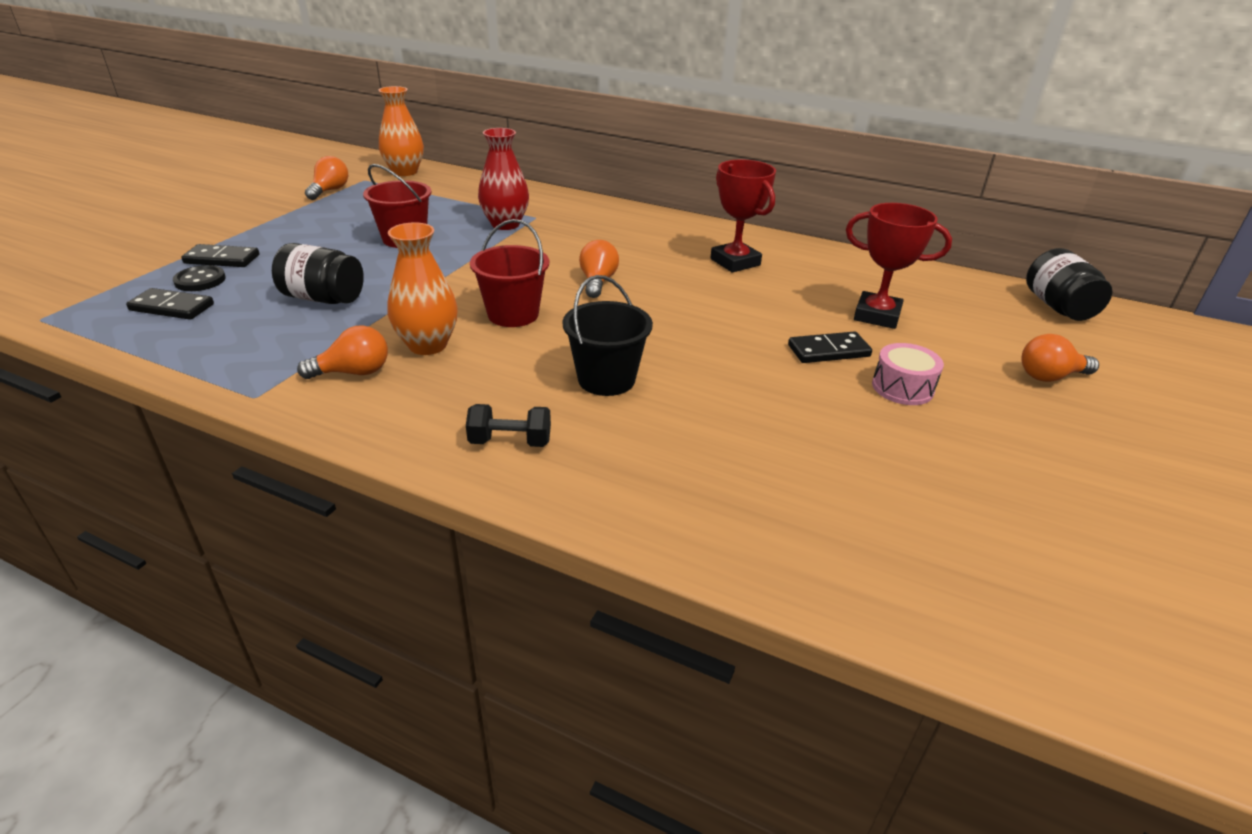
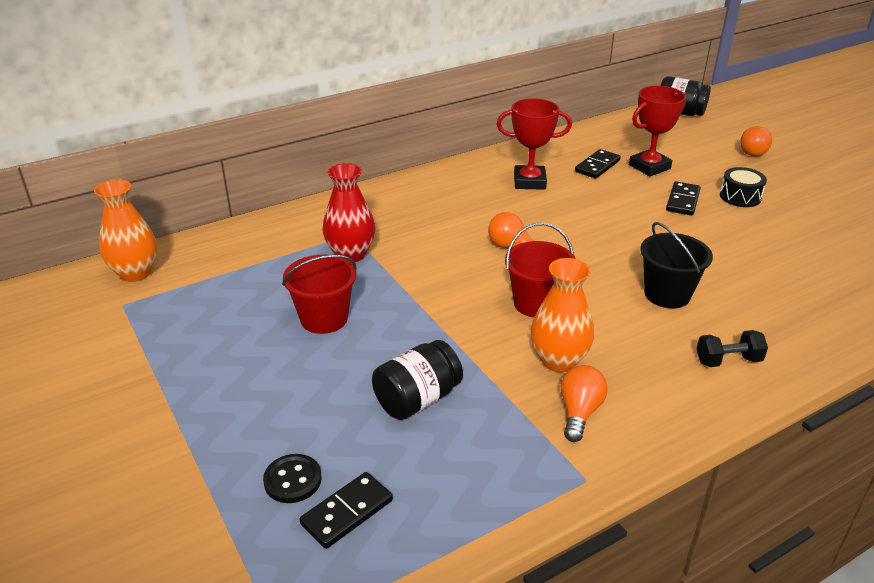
camera: 55 degrees left, 0 degrees up
(222, 259) = (247, 454): black domino -> black domino (597, 166)
(329, 191) = (127, 336): orange light bulb -> none
(510, 442) = (728, 361): black dumbbell -> black dumbbell turned 45 degrees clockwise
(902, 387) = (740, 197): pink drum -> black drum

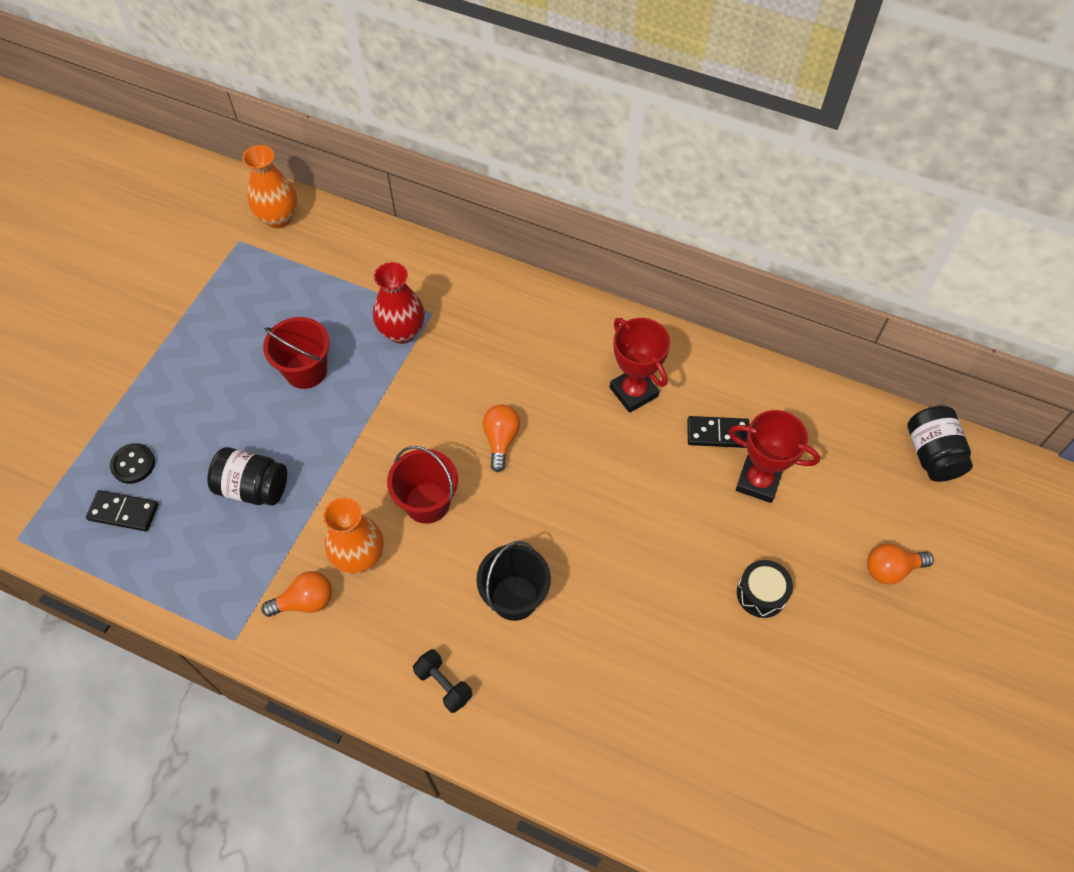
camera: 55 degrees right, 25 degrees up
(683, 201) = (706, 543): black domino -> none

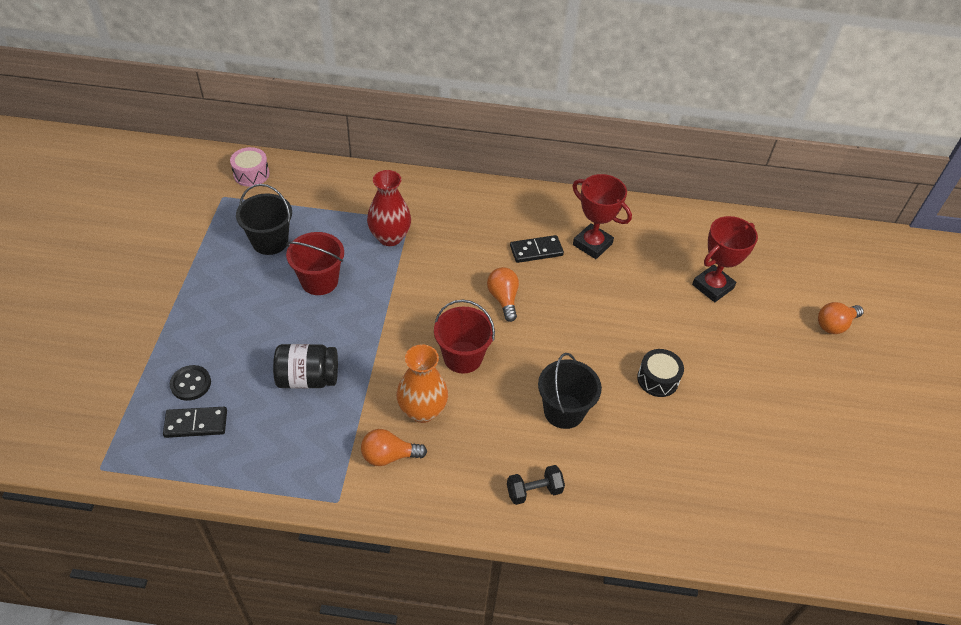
camera: 20 degrees left, 10 degrees down
(270, 309) = (270, 241): none -> black bucket
(278, 218) = (251, 174): orange vase -> pink drum
(305, 601) = (389, 456): orange light bulb -> orange light bulb turned 150 degrees counterclockwise
(443, 685) = (534, 491): black dumbbell -> black dumbbell turned 45 degrees counterclockwise
(718, 433) = (668, 260): black domino -> black domino (536, 251)
(758, 481) = (712, 286): red trophy -> red trophy turned 45 degrees counterclockwise
(761, 593) = (751, 363): black drum -> black drum (658, 379)
(931, 454) = (825, 243): black jar -> none

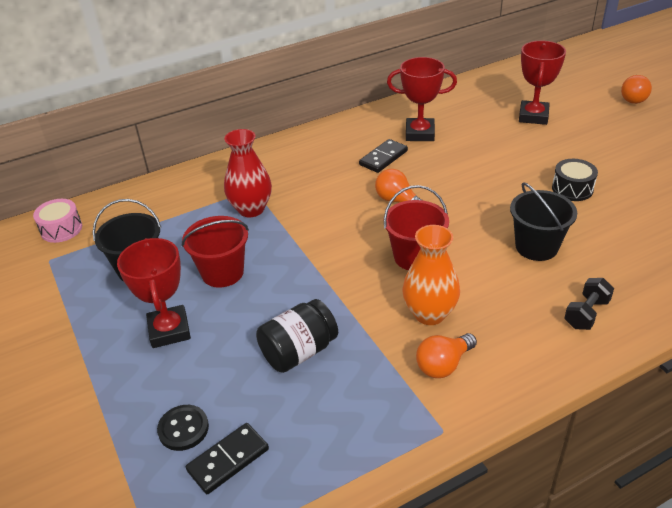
camera: 30 degrees left, 10 degrees down
(245, 305) = (169, 330): none -> red trophy

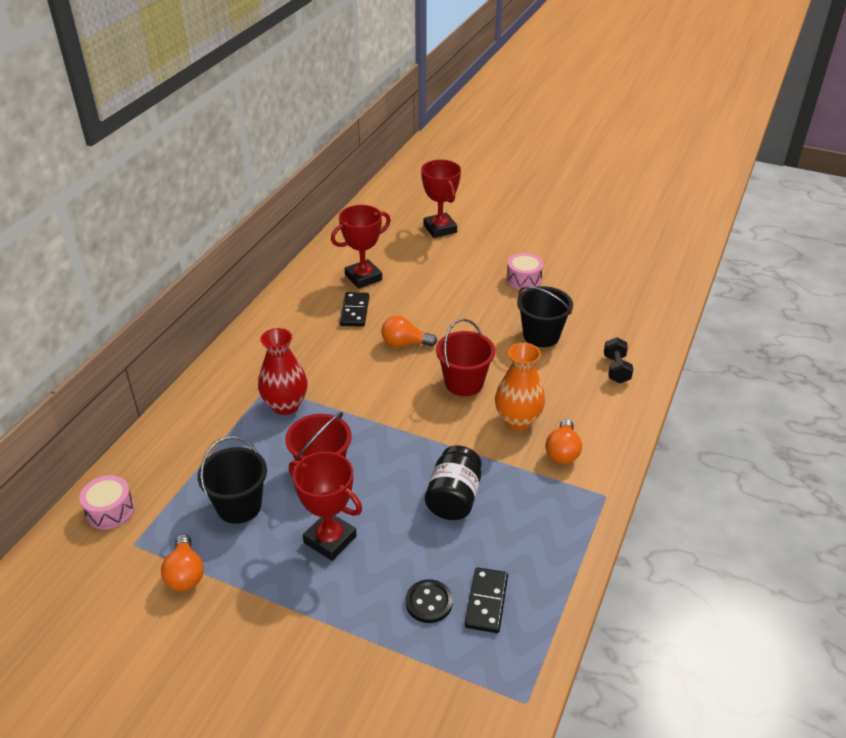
camera: 40 degrees left, 0 degrees up
(572, 189) = (524, 279): black drum -> pink drum
(634, 98) = (499, 187): orange light bulb -> orange light bulb (185, 574)

